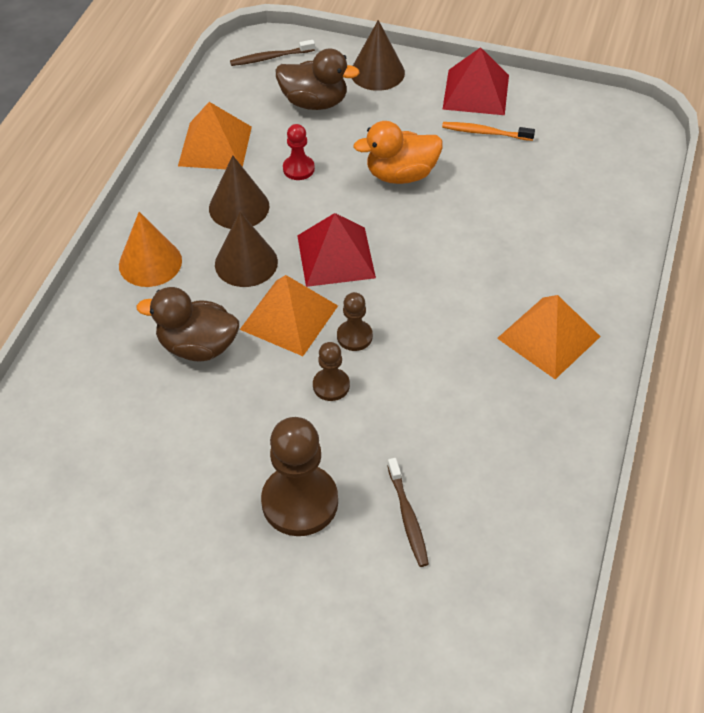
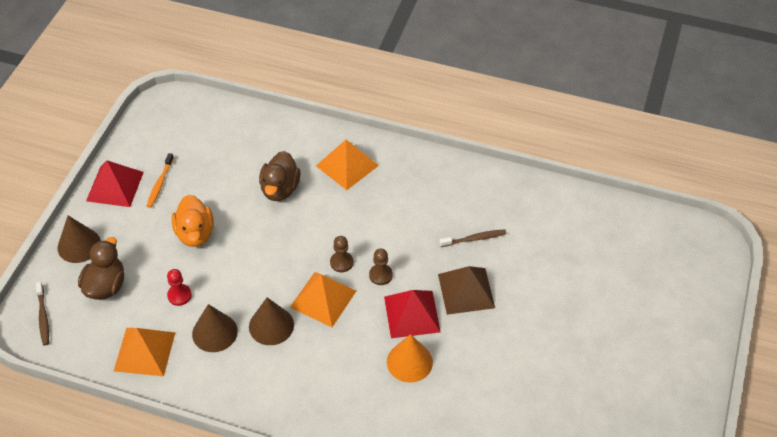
camera: 90 degrees left, 0 degrees up
(150, 263) = (265, 386): orange cone -> orange cone (409, 362)
(197, 346) = (345, 351): brown duck -> brown duck (280, 189)
(300, 502) = (466, 290): brown pawn -> brown pyramid
(336, 256) = (270, 272): red pyramid -> red pyramid (411, 314)

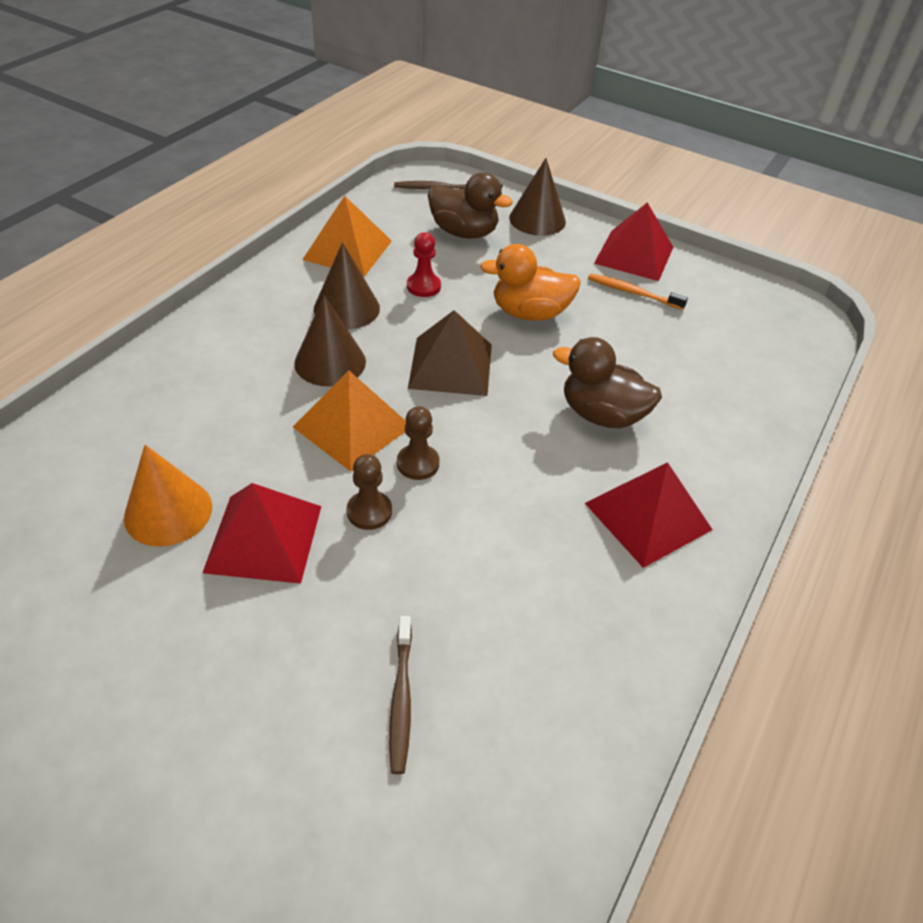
camera: 100 degrees right, 5 degrees down
(347, 165) = (647, 516): orange pyramid -> red pyramid
(466, 290) = (274, 643): brown pyramid -> brown pyramid (451, 365)

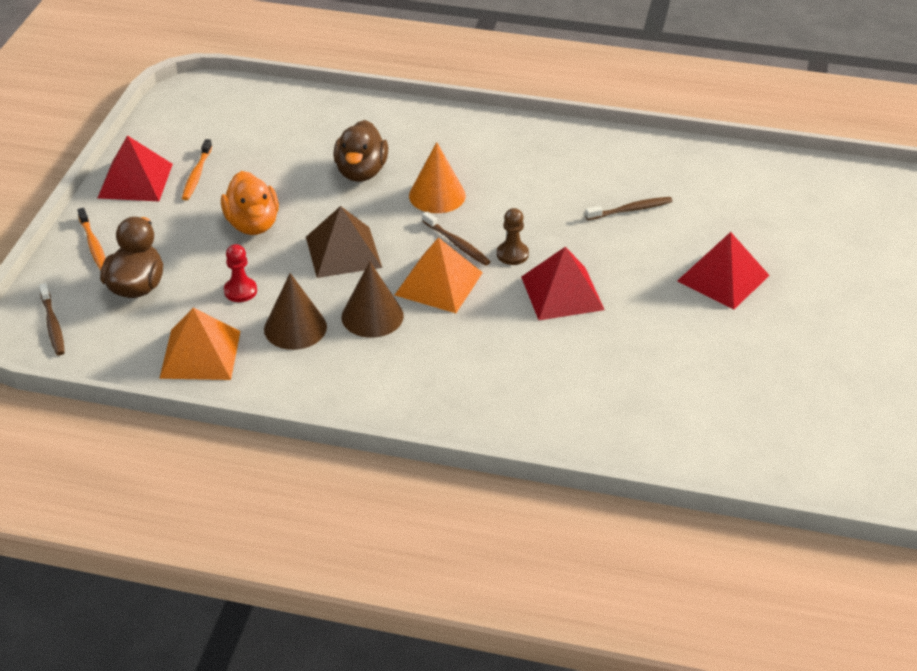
camera: 105 degrees left, 5 degrees down
(168, 511) = (568, 344): orange cone -> orange cone (437, 195)
(418, 463) = (457, 244): brown pawn -> brown toothbrush
(537, 219) = (93, 245): brown cone -> orange toothbrush
(647, 516) = (447, 143): red pyramid -> red pyramid (723, 278)

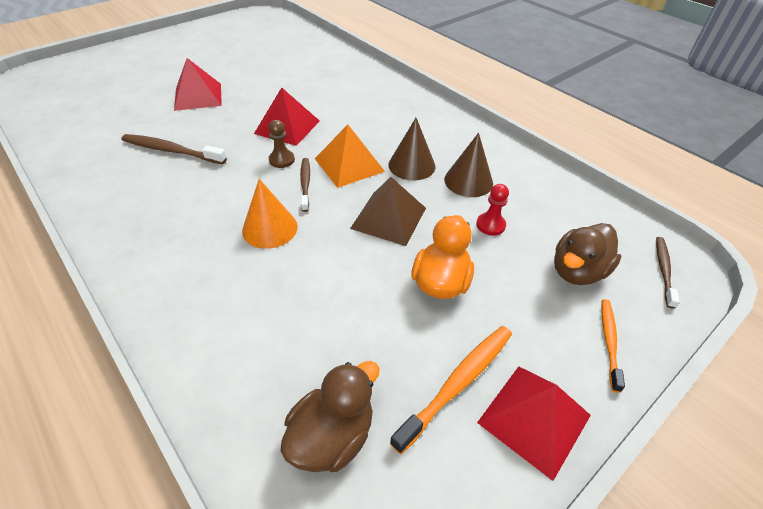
camera: 145 degrees left, 5 degrees up
(196, 175) = (458, 383): orange toothbrush -> orange toothbrush, size x1.55
(200, 354) = (546, 193): orange pyramid -> none
(361, 172) = (299, 287): brown duck -> brown duck (332, 436)
(631, 210) = (171, 151): brown toothbrush -> brown toothbrush, size x1.55

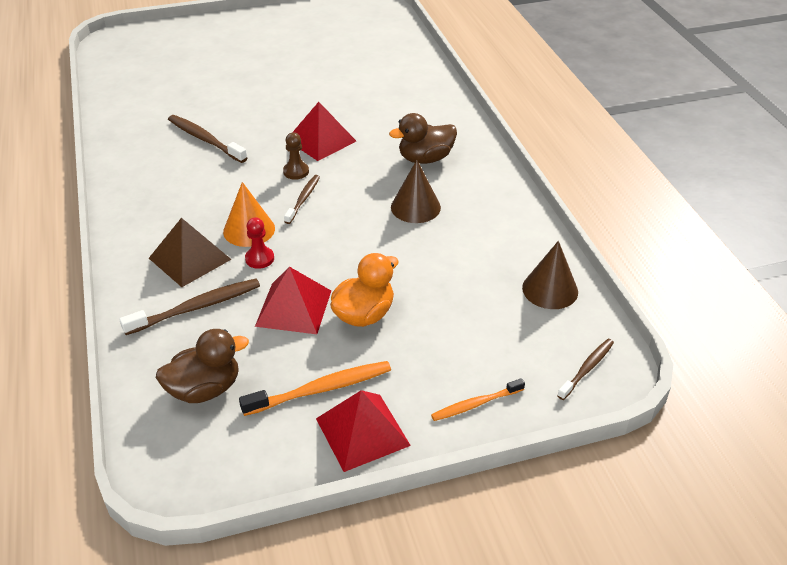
camera: 25 degrees right, 5 degrees down
(198, 96) = (256, 90): red pyramid -> red pyramid (294, 308)
(263, 333) = (196, 307): none -> brown toothbrush
(349, 165) = (355, 191): orange pyramid -> none
(389, 218) = (358, 249): brown pyramid -> brown pyramid (190, 259)
(468, 181) = (460, 236): brown cone -> brown cone (550, 289)
(490, 225) = (449, 281): red pawn -> red pawn (259, 259)
(577, 271) = (498, 343): brown duck -> brown duck (425, 159)
(609, 342) = (475, 404): orange toothbrush -> orange toothbrush turned 150 degrees counterclockwise

